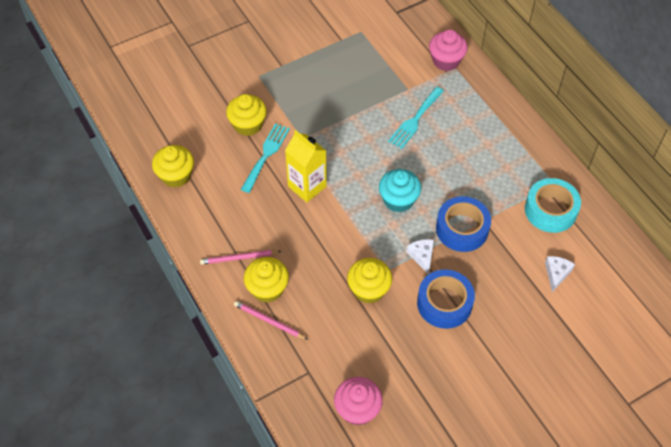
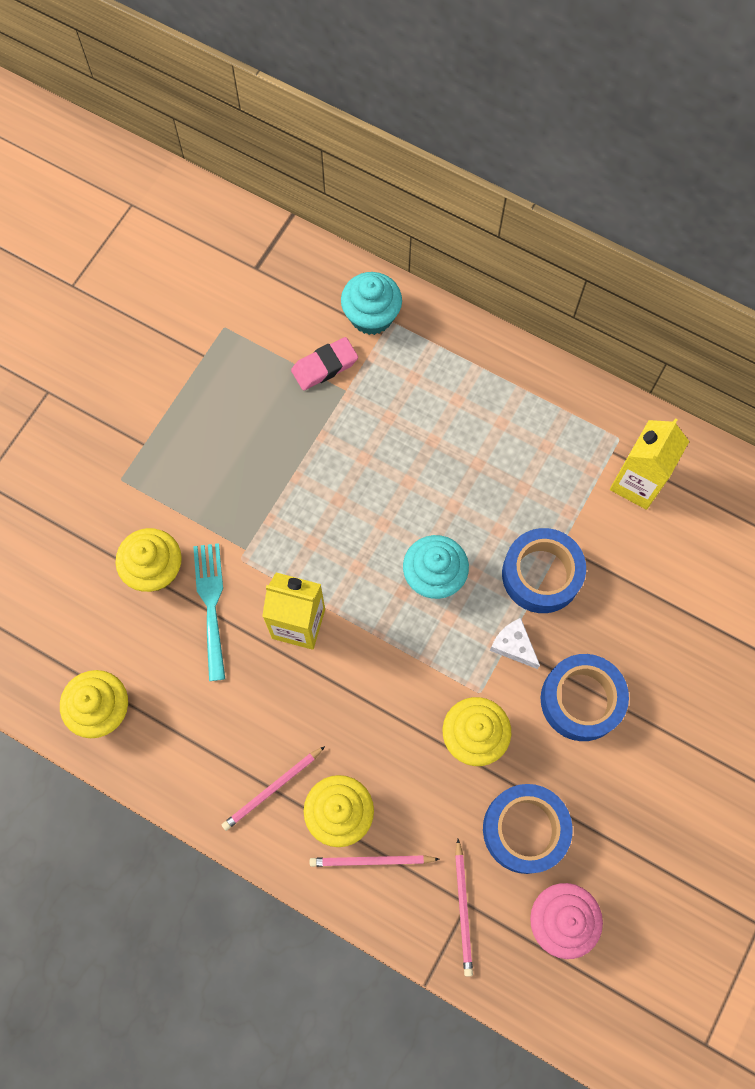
camera: 30 degrees left, 15 degrees up
(305, 373) = (463, 908): none -> pink pencil
(367, 352) = (525, 829): none -> blue tape
(403, 73) = (324, 366): none -> pink eraser
(415, 120) = (384, 436): turquoise fork -> none
(446, 61) = (371, 316): pink cupcake -> turquoise cupcake
(550, 210) = (637, 483): turquoise tape -> yellow carton
(556, 274) = (695, 575): white cheese -> none

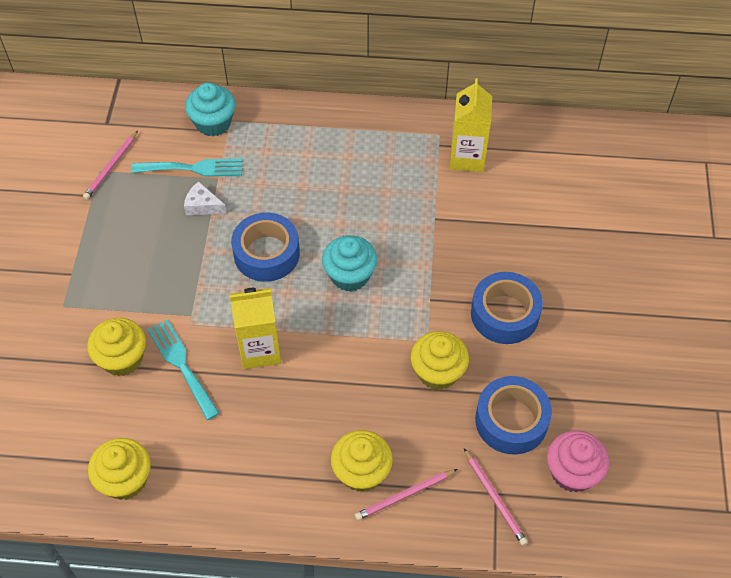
camera: 25 degrees left, 15 degrees down
(273, 789) = (298, 477): pink pencil -> pink pencil (111, 167)
(324, 366) = (193, 168): pink eraser -> turquoise fork
(513, 645) = (435, 298): white cheese -> white cheese (203, 205)
(541, 574) = (430, 243): blue tape -> blue tape (266, 253)

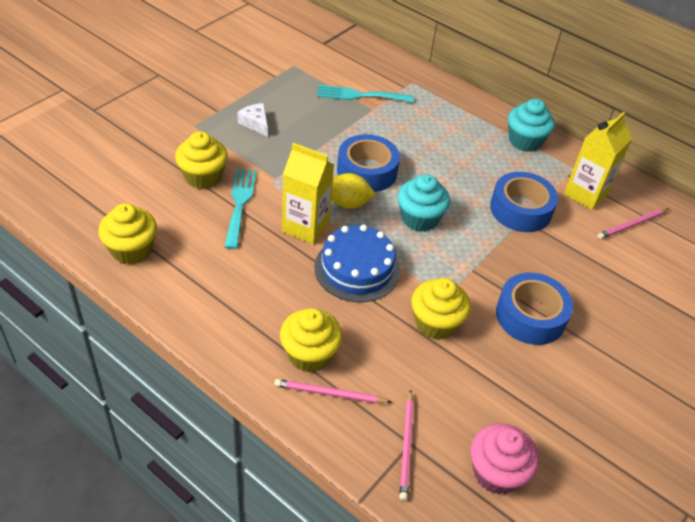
camera: 30 degrees right, 10 degrees down
(111, 167) = (303, 67): pink pencil -> pink pencil (632, 225)
(193, 168) = (360, 95): turquoise fork -> turquoise fork turned 150 degrees clockwise
(203, 205) = (346, 119): white cheese -> white cheese (255, 123)
(213, 123) = (399, 77): turquoise cupcake -> turquoise cupcake (525, 141)
(277, 300) = (348, 203): none -> yellow lemon
(336, 363) = (357, 269): none -> blue cake
(511, 420) = (471, 397): blue tape -> blue tape (520, 209)

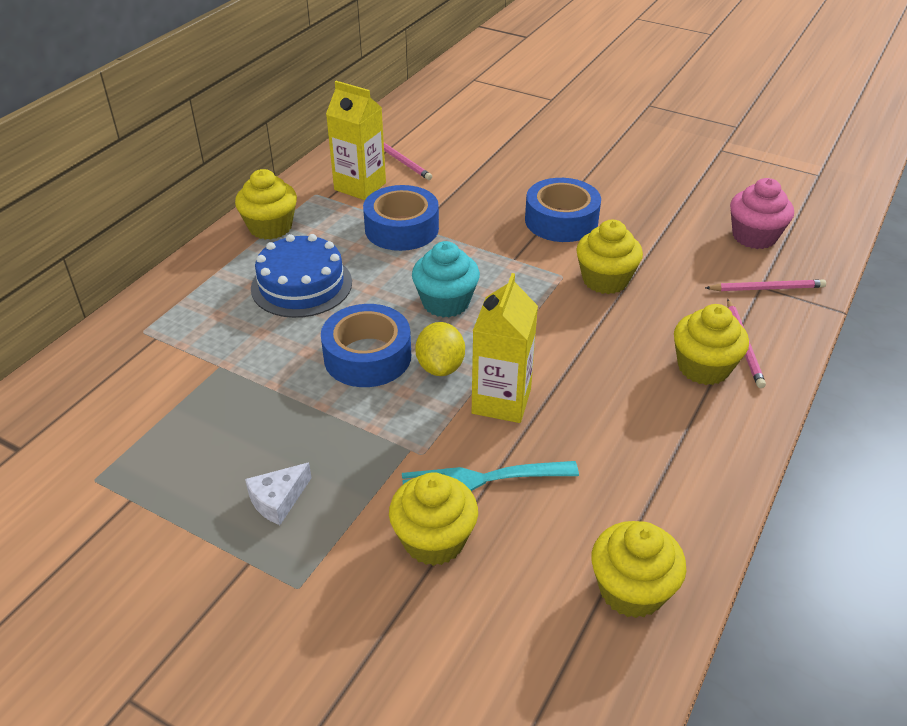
camera: 95 degrees left, 5 degrees down
(357, 269) = (555, 345): blue cake -> blue cake (301, 285)
(360, 95) = (183, 383): turquoise fork -> none
(525, 141) = (270, 227): turquoise cupcake -> yellow cupcake

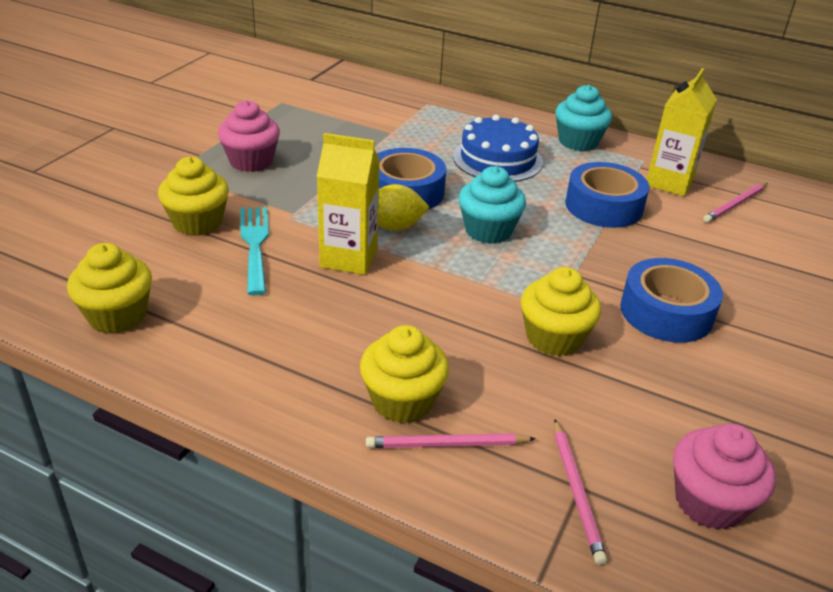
camera: 85 degrees right, 5 degrees down
(270, 227) = (578, 142): yellow cupcake -> turquoise cupcake
(278, 500) = (251, 161): white cheese -> pink cupcake

